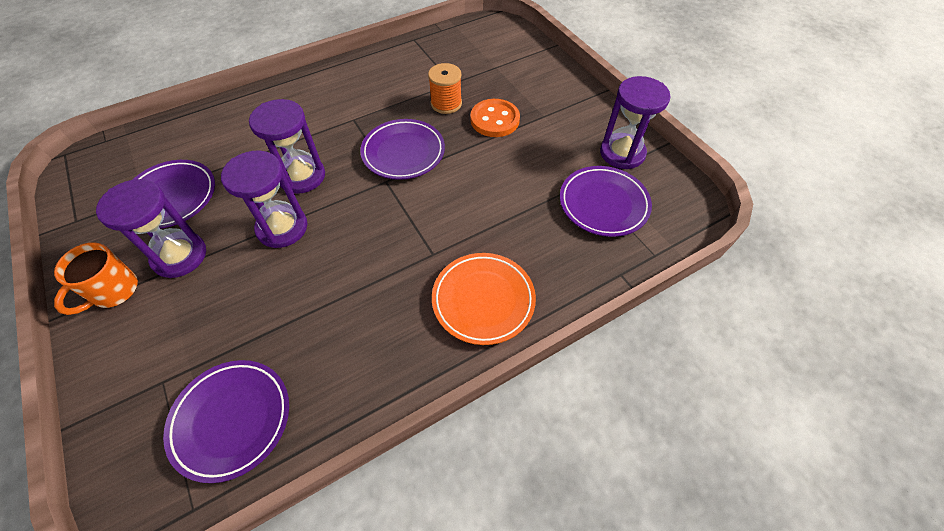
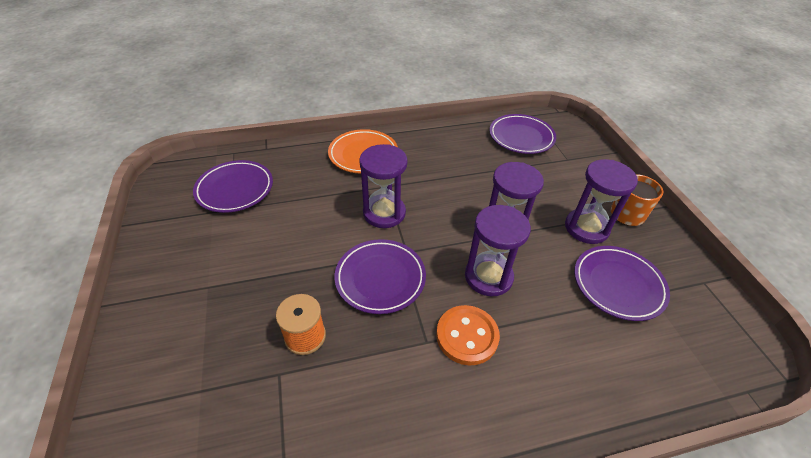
camera: 165 degrees left, 10 degrees down
(494, 120) = (264, 295): orange button -> orange button (467, 336)
(622, 153) = (175, 225): purple hourglass -> purple hourglass (384, 213)

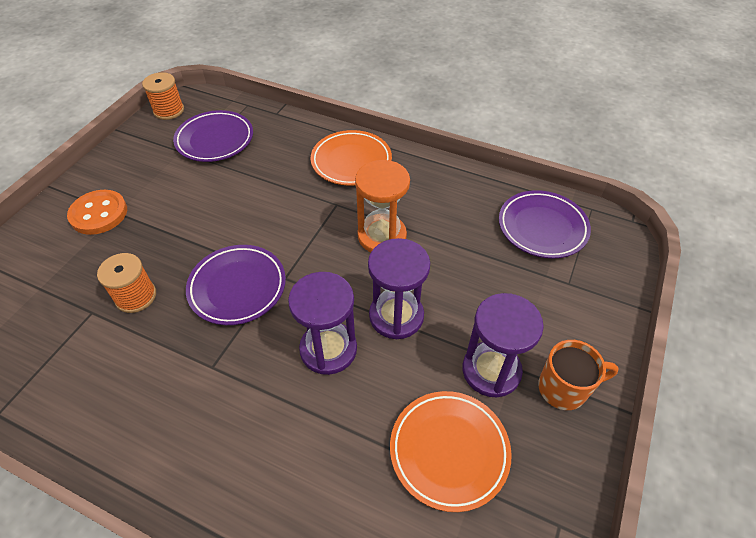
camera: 40 degrees right, 5 degrees up
(162, 187) = (169, 110): none -> orange spool
(384, 213) = (306, 229): purple hourglass -> none
(439, 190) = (382, 236): none -> orange hourglass
(467, 336) = (248, 387): orange button -> orange button (99, 214)
(618, 285) = (449, 451): purple plate -> orange plate

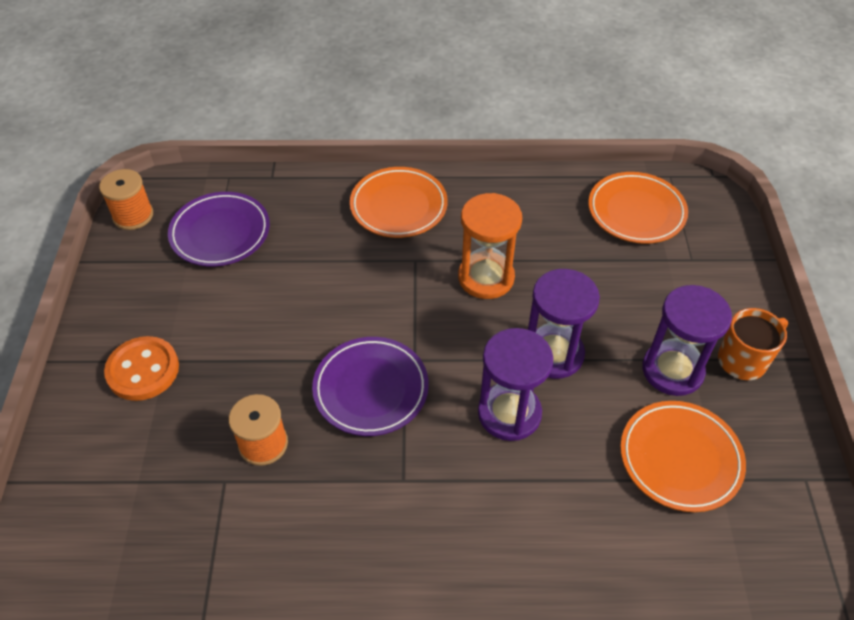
camera: 25 degrees left, 0 degrees up
(542, 227) = (636, 212): purple plate -> orange plate

